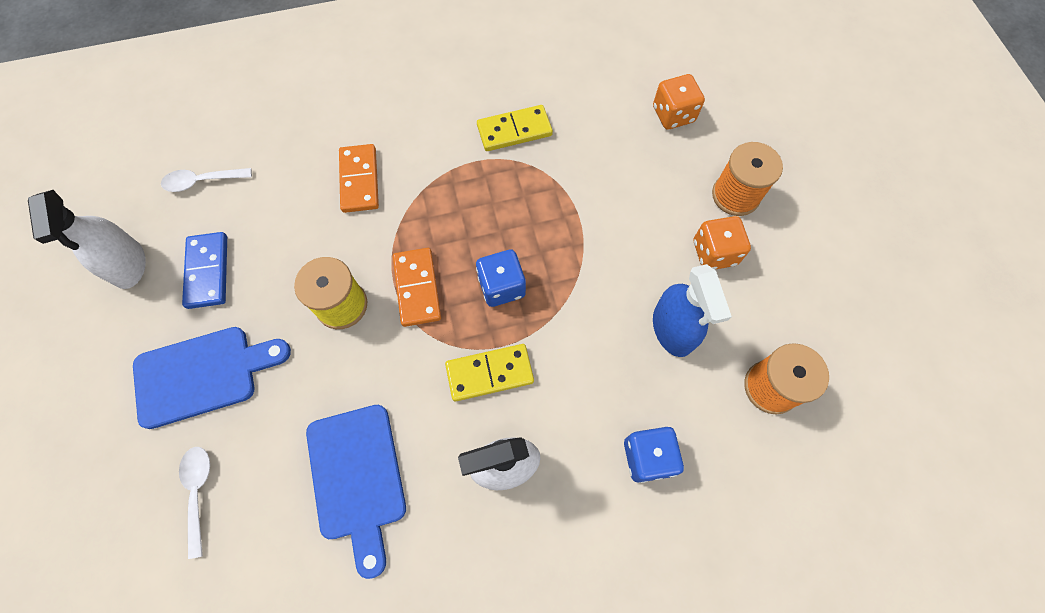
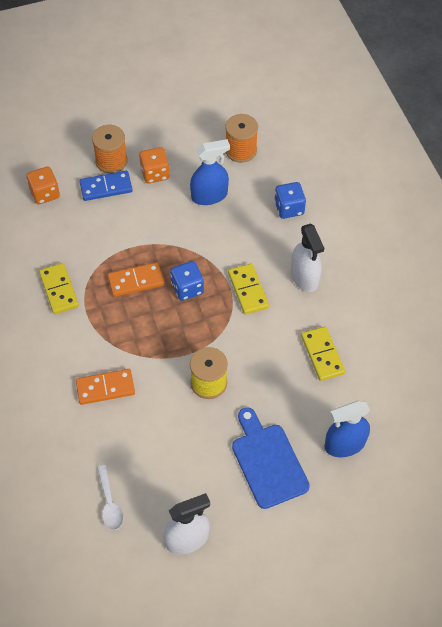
camera: 95 degrees left, 10 degrees down
(198, 492) = (344, 444): white spoon -> blue spray bottle
(207, 271) = (189, 478): blue domino -> blue domino (106, 187)
(357, 478) = (322, 355): blue cutting board -> yellow domino
(417, 288) = (192, 338): orange domino -> orange domino (136, 281)

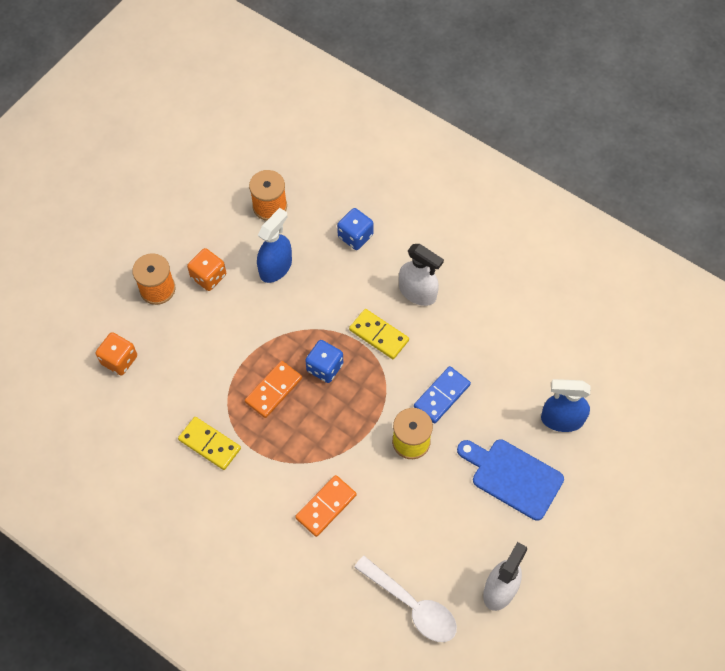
camera: 35 degrees left, 5 degrees up
(106, 187) = (173, 318): blue domino -> blue domino (442, 396)
(109, 503) = (412, 605): white spoon -> white spoon, size x1.64
(322, 355) = (485, 353): yellow domino -> none
(344, 444) = (562, 419): blue spray bottle -> blue spray bottle turned 60 degrees clockwise

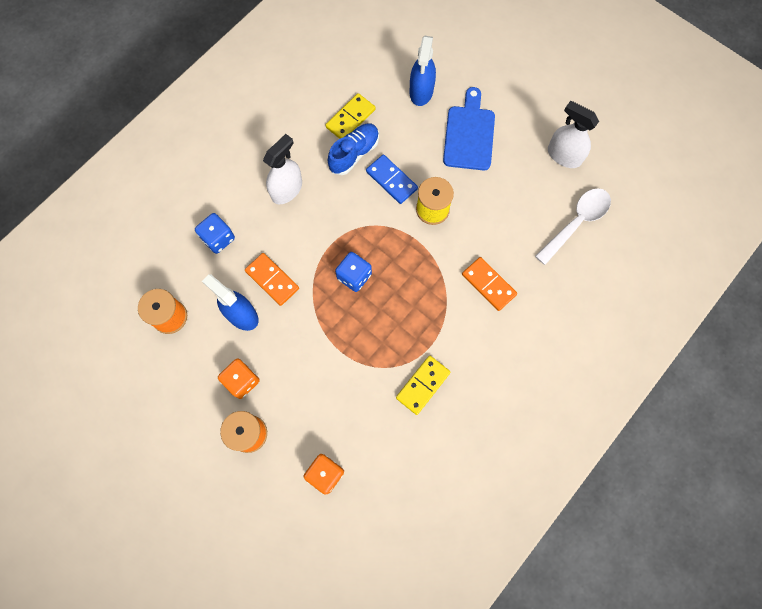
camera: 85 degrees left, 10 degrees up
(273, 390) = (373, 323): orange domino -> orange domino (272, 280)
(378, 335) = (326, 227): yellow domino -> yellow domino (350, 118)
(469, 354) = (354, 154): none -> blue shoe
(513, 477) = (469, 134): blue cutting board -> blue cutting board turned 150 degrees clockwise

